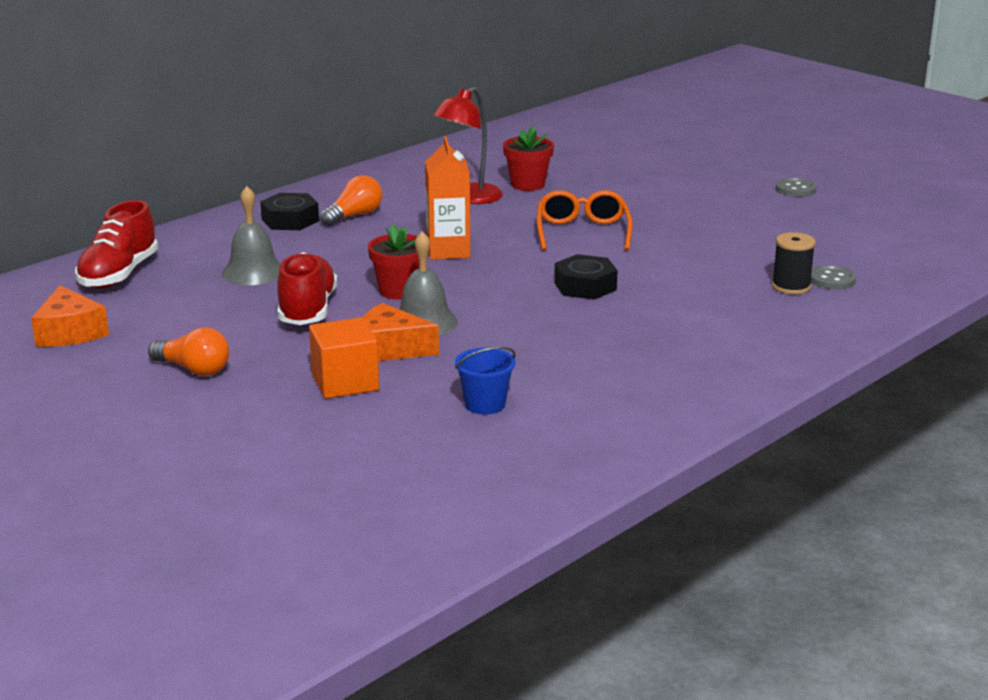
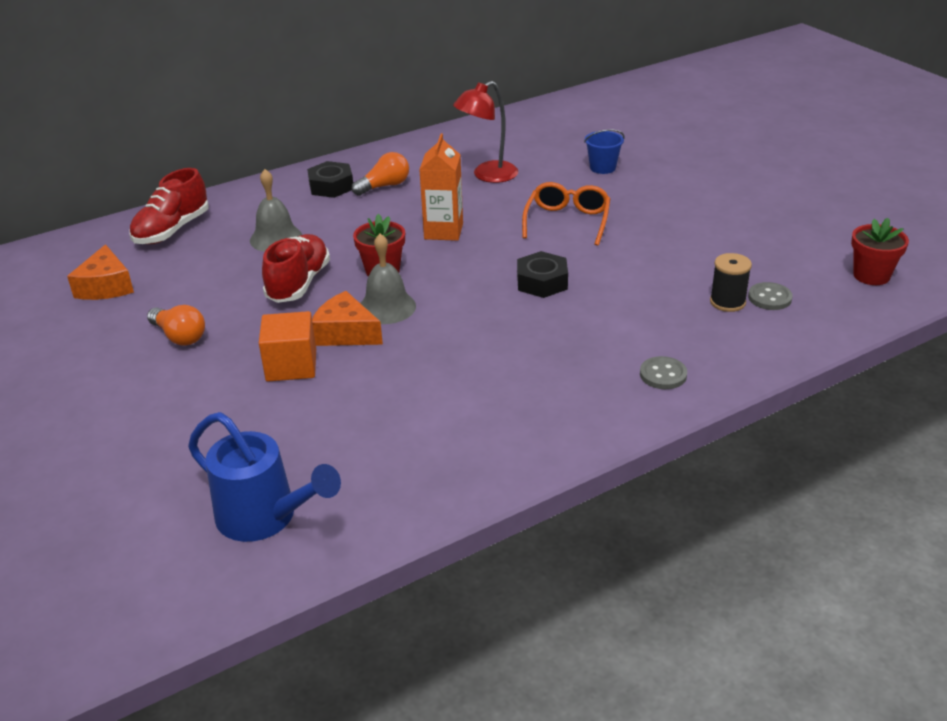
camera: 15 degrees right, 10 degrees up
(399, 513) = (265, 518): none -> blue watering can
(485, 404) = (394, 405): blue bucket -> blue bucket (602, 168)
(528, 184) = (544, 165): red flower pot -> red flower pot (871, 275)
(795, 189) = (781, 190): grey button -> grey button (663, 375)

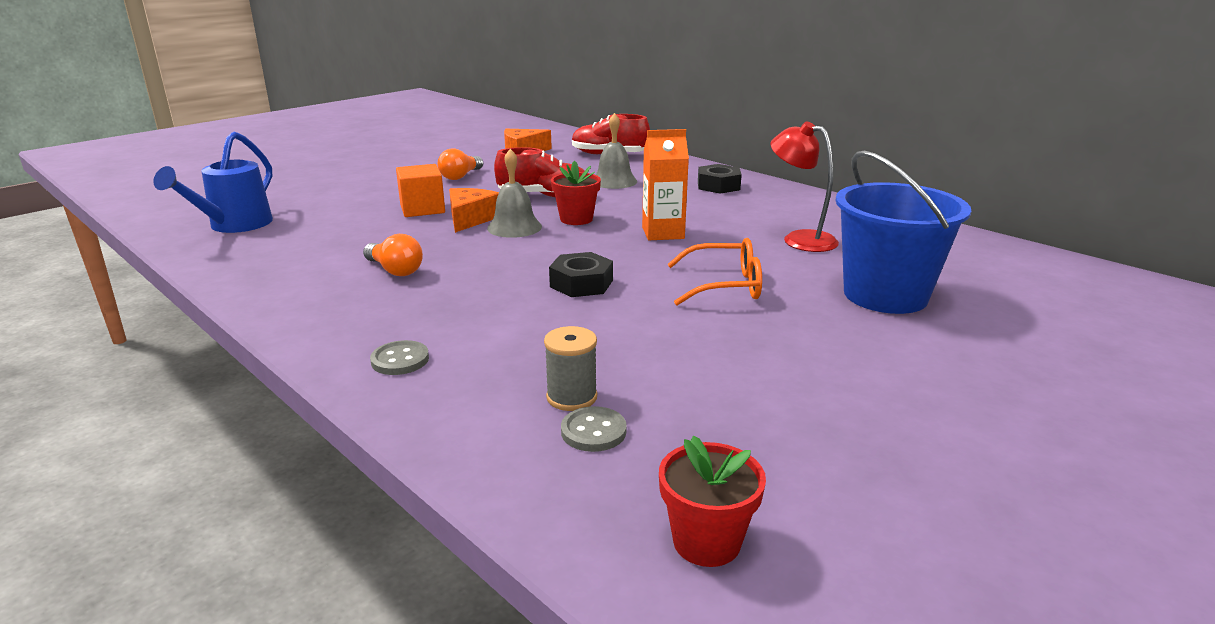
camera: 75 degrees right, 10 degrees down
(384, 186) = (735, 202): orange light bulb -> orange light bulb (395, 270)
(602, 168) = (885, 295): blue bucket -> blue bucket, size x2.26
(727, 302) = (571, 397): black spool -> grey spool

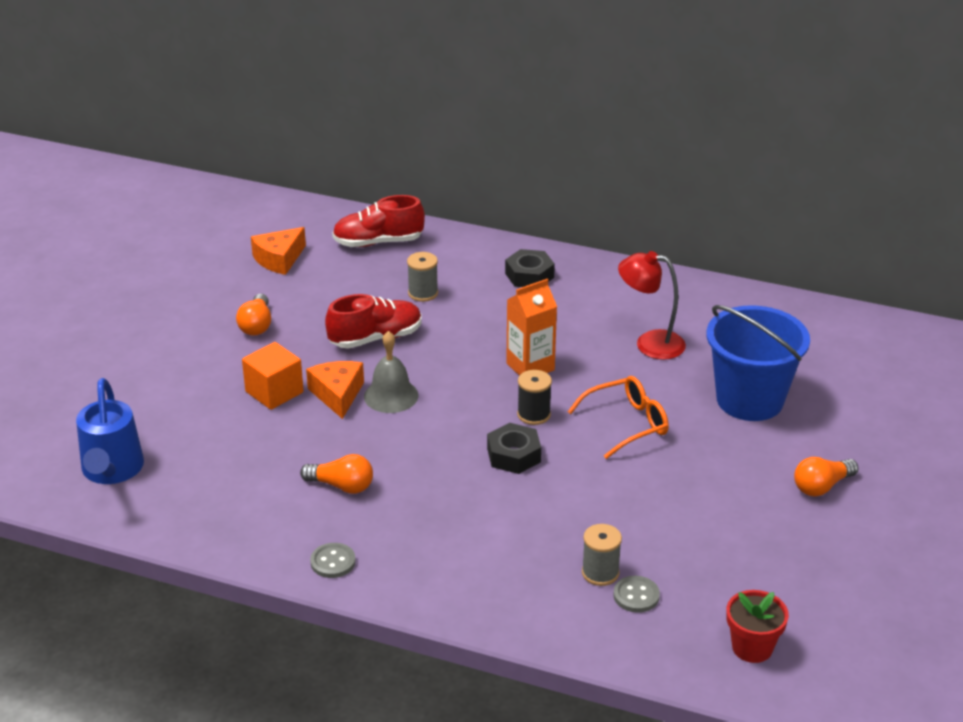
camera: 25 degrees left, 10 degrees up
(400, 360) = (450, 580): grey button -> grey button (333, 562)
(576, 219) = (437, 367): red flower pot -> none
(614, 181) = (423, 293): grey bell -> grey spool
(633, 261) = (534, 414): none -> black spool
(936, 386) = (821, 486): none -> orange light bulb

